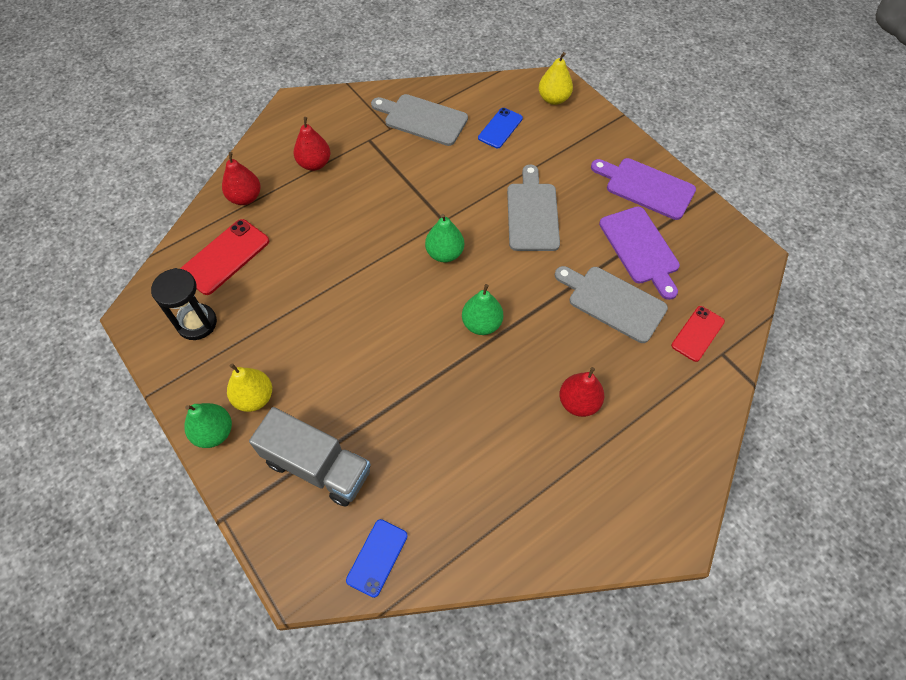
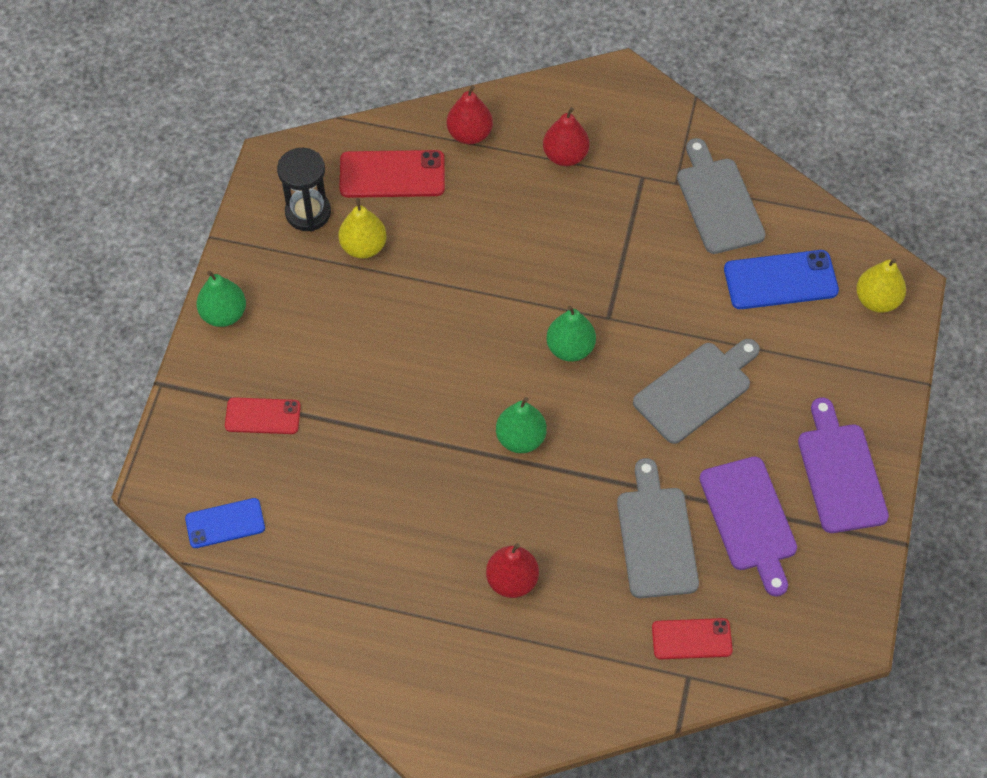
camera: 50 degrees right, 0 degrees up
(254, 397) = (280, 316): yellow pear -> yellow pear (363, 247)
(317, 466) = (263, 416): grey truck -> red phone
(500, 128) = (780, 280): blue phone -> blue phone, size x1.53
(640, 249) = (749, 519): purple cutting board -> purple cutting board turned 45 degrees counterclockwise

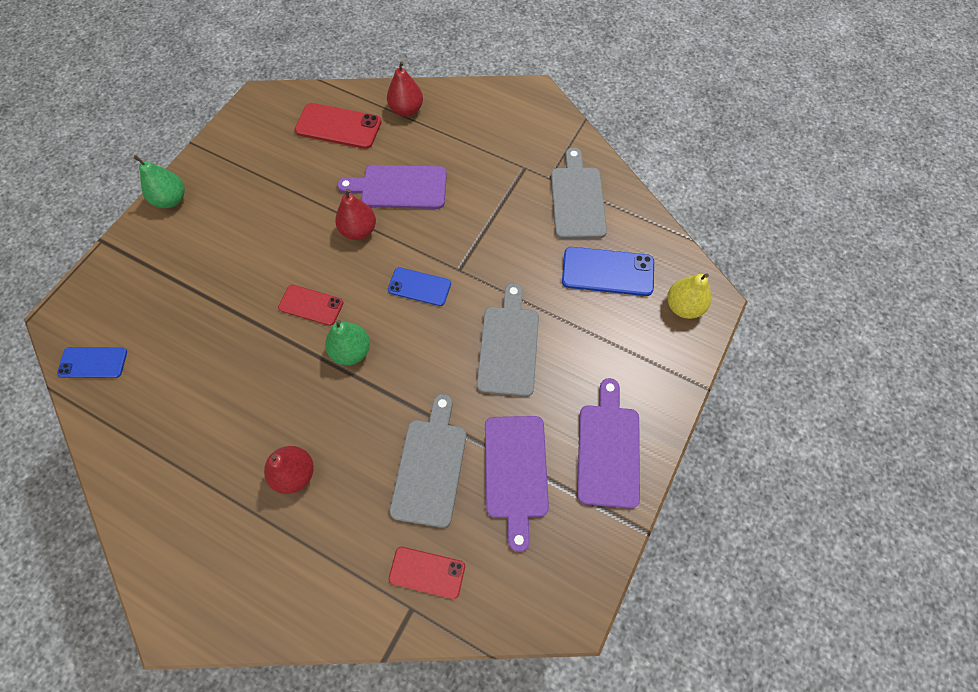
camera: 15 degrees right, 5 degrees up
(263, 416) = (162, 283): red phone -> red phone (311, 305)
(308, 212) = (266, 140): black hourglass -> none
(363, 247) = (295, 173): yellow pear -> none
(500, 235) = (399, 187): none -> purple cutting board
(565, 156) = (471, 140): red pear -> red pear (359, 230)
(570, 348) = (419, 287): green pear -> blue phone
(696, 390) = (509, 345): grey cutting board -> grey cutting board turned 60 degrees counterclockwise

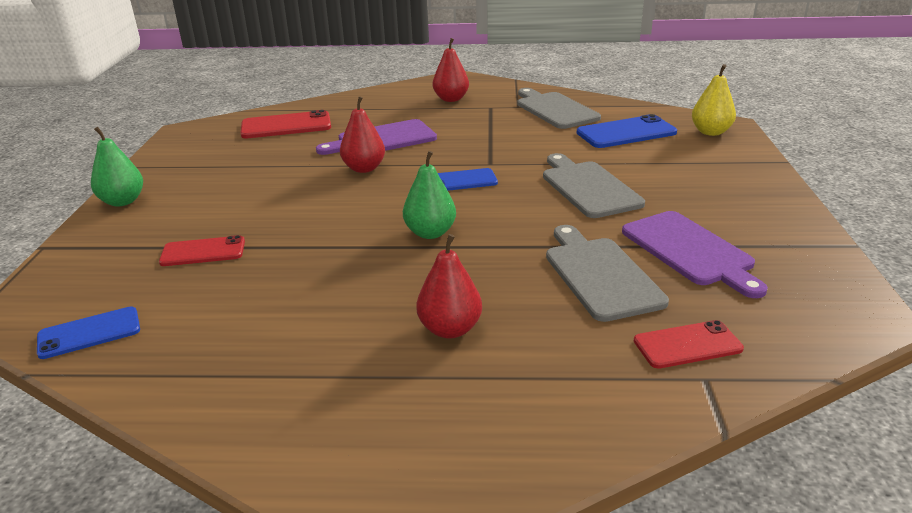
camera: 25 degrees left, 35 degrees down
(311, 305) = (354, 219): red phone -> red phone (203, 252)
(406, 110) = (348, 106): red pear -> red pear (451, 99)
(608, 449) = (755, 213): purple cutting board -> none

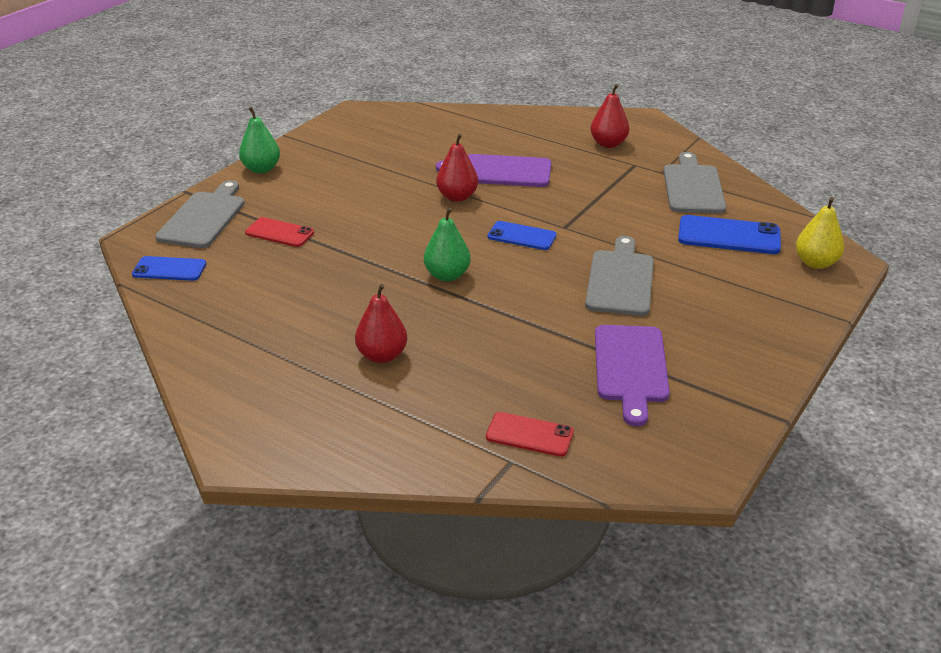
camera: 30 degrees right, 5 degrees up
(286, 126) = (437, 131): red phone -> none
(600, 275) = (534, 358): grey cutting board -> grey cutting board (204, 217)

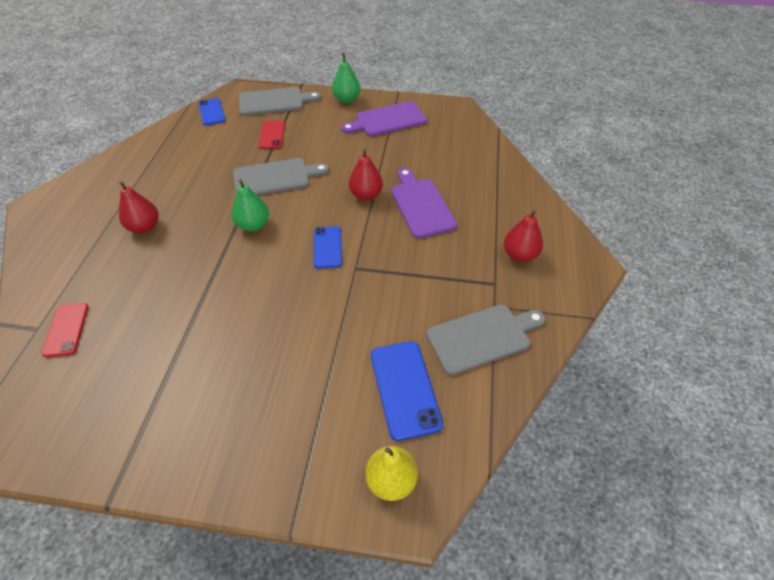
camera: 65 degrees right, 15 degrees up
(620, 280) = (289, 326): grey cutting board -> grey cutting board (275, 178)
(630, 368) = (161, 367): purple cutting board -> purple cutting board (387, 120)

